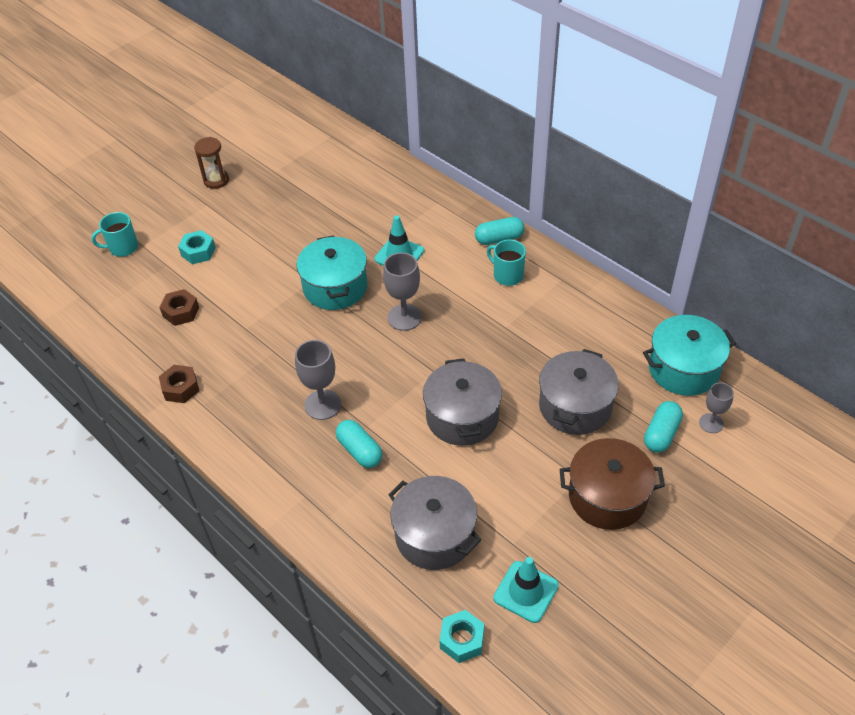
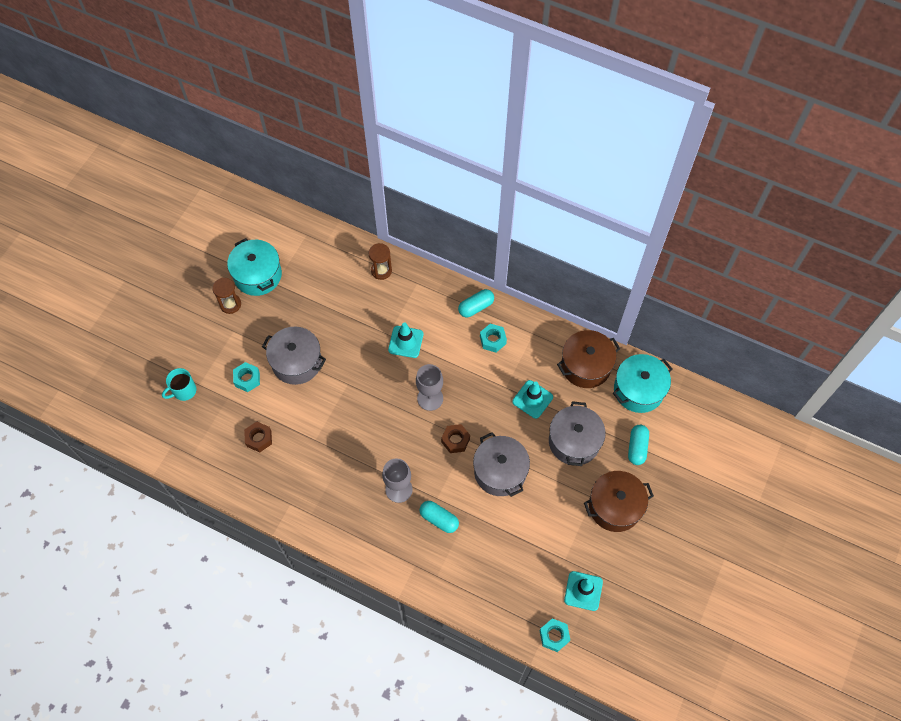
camera: 20 degrees left, 15 degrees up
(180, 388) = (289, 505): brown nut -> brown nut (455, 440)
(335, 287) = (368, 384): turquoise pot -> turquoise pot (257, 275)
(400, 183) = (381, 270): none -> brown hourglass
(434, 535) = (512, 568): grey pot -> grey pot (297, 362)
(507, 275) = (493, 340): turquoise mug -> turquoise nut
(535, 347) = (532, 399): none -> turquoise traffic cone
(619, 327) = (586, 366): none -> brown pot
(711, 423) = (667, 430): grey goblet -> none

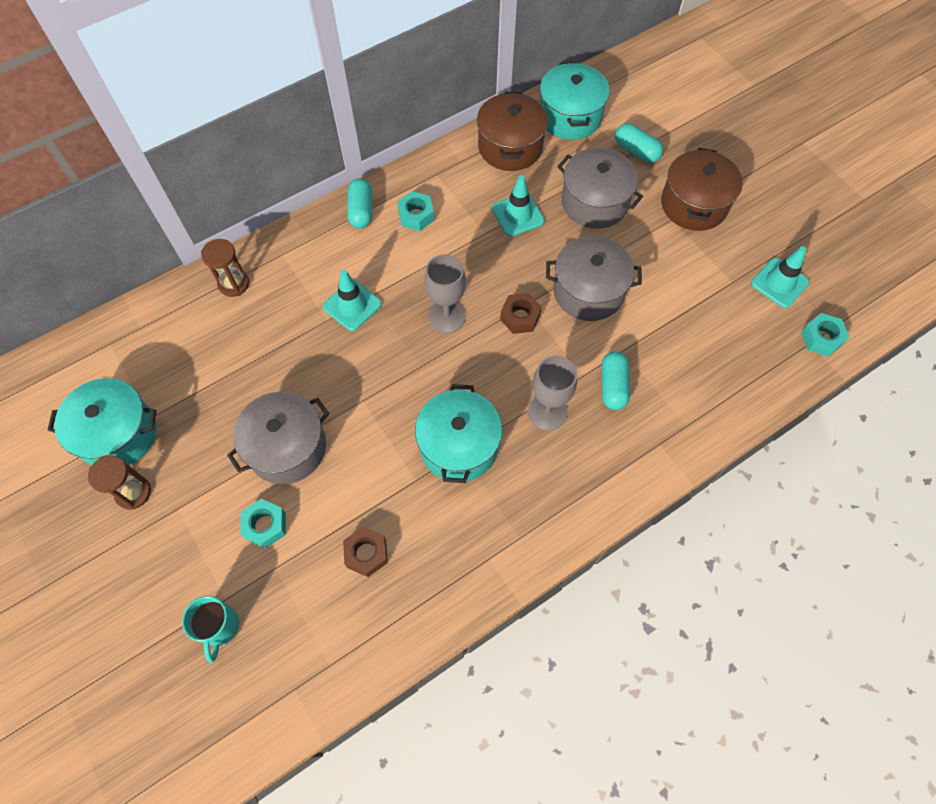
camera: 60 degrees left, 0 degrees up
(349, 451) = (459, 445): none -> turquoise pot
(439, 519) = (613, 386): turquoise capsule -> turquoise capsule turned 60 degrees counterclockwise

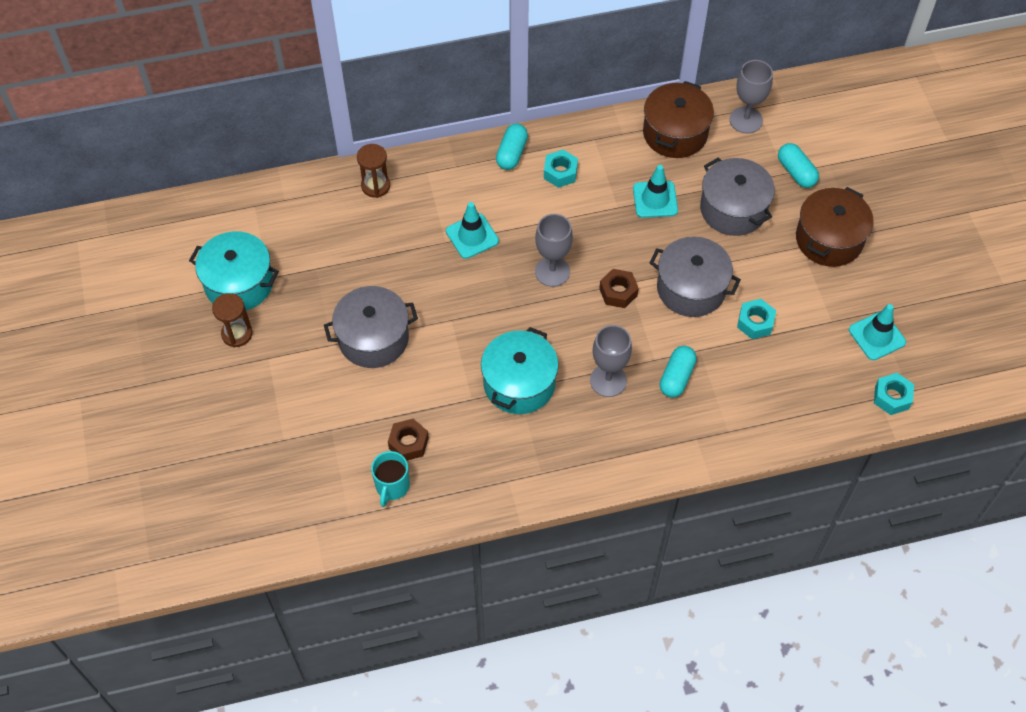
camera: 20 degrees right, 5 degrees down
(219, 627) = (272, 459): turquoise mug -> turquoise mug (392, 486)
(265, 525) = (334, 394): turquoise nut -> turquoise nut (755, 322)
(570, 116) = (746, 120): turquoise pot -> grey goblet

